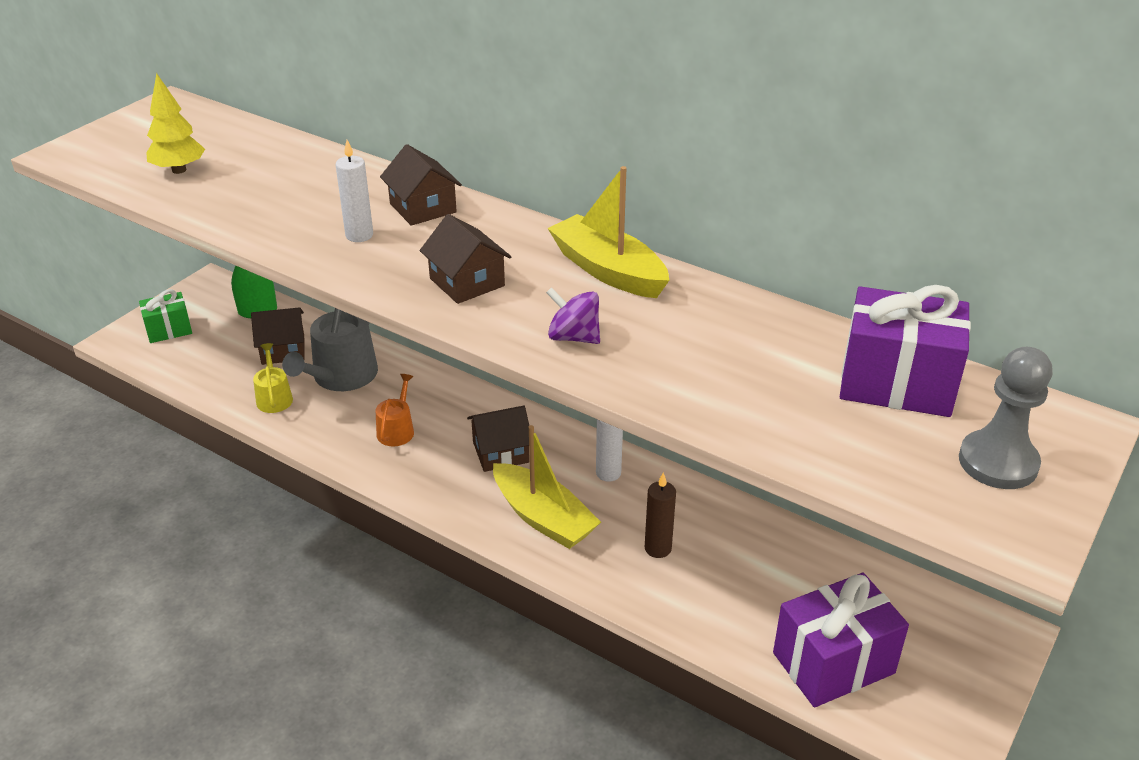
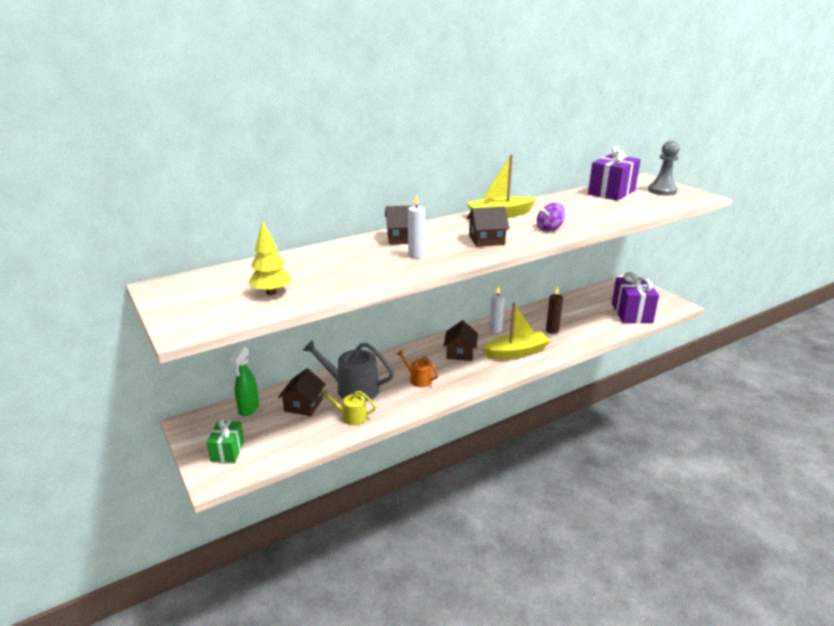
camera: 65 degrees left, 10 degrees down
(341, 377) = (352, 388): grey watering can -> grey watering can turned 150 degrees clockwise

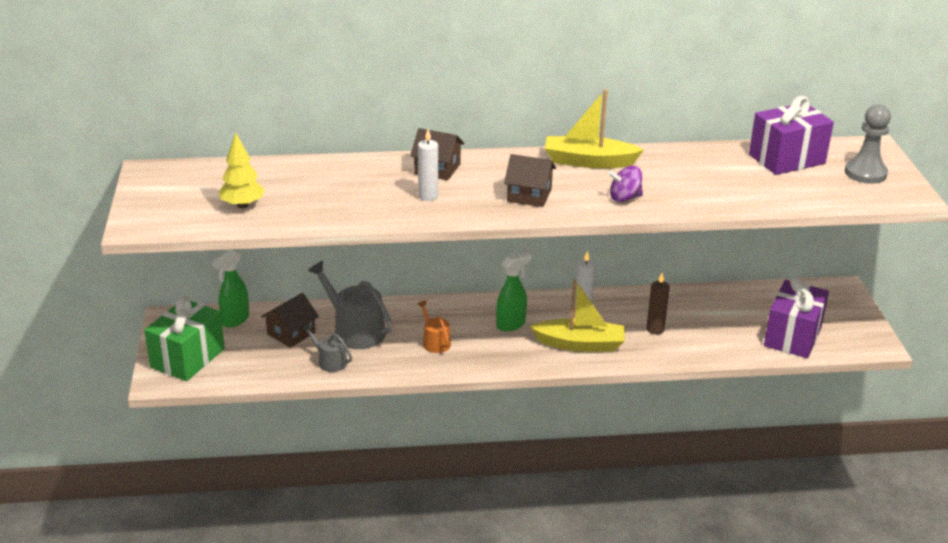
camera: 25 degrees right, 5 degrees up
(228, 451) = (188, 358): green gift -> green gift, size x1.72
(351, 417) = (329, 361): yellow watering can -> grey watering can
(460, 353) = (511, 324): brown house -> green spray bottle

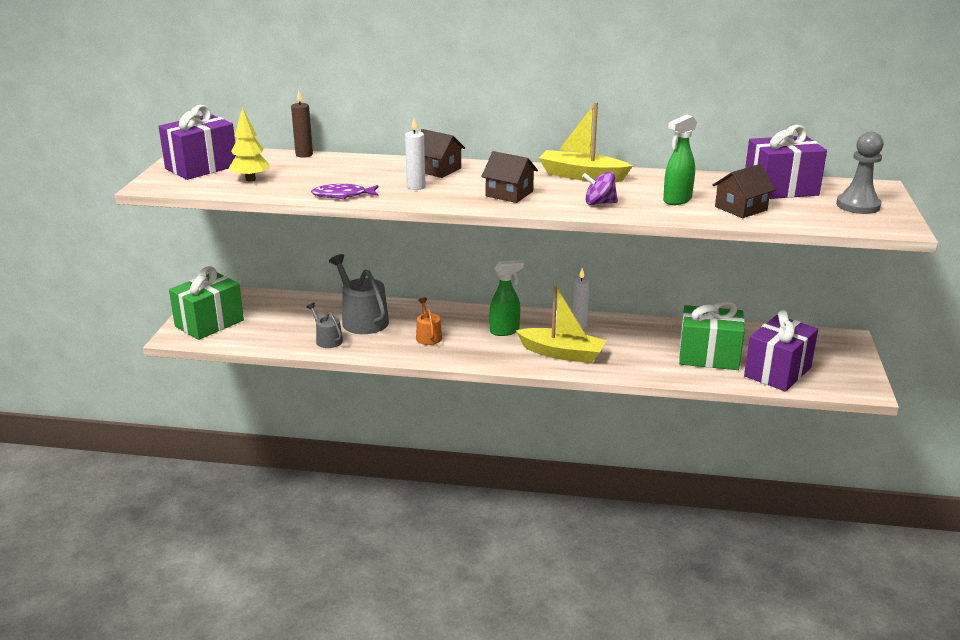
camera: 15 degrees right, 5 degrees down
(175, 193) = (201, 167): none -> purple gift
(235, 320) = (265, 301): green spray bottle -> green spray bottle (677, 200)
(291, 333) = (306, 316): brown house -> brown house (741, 208)
(357, 217) = (342, 195): none -> purple fish
(655, 329) = (640, 350): brown candle -> brown candle (304, 155)
(722, 327) = (708, 356): none -> green gift

